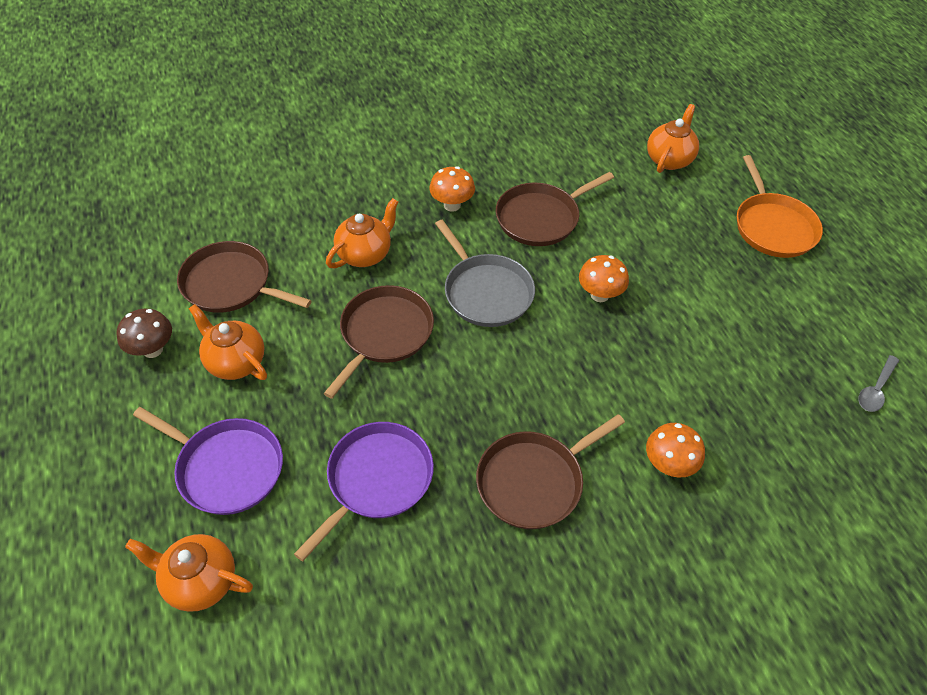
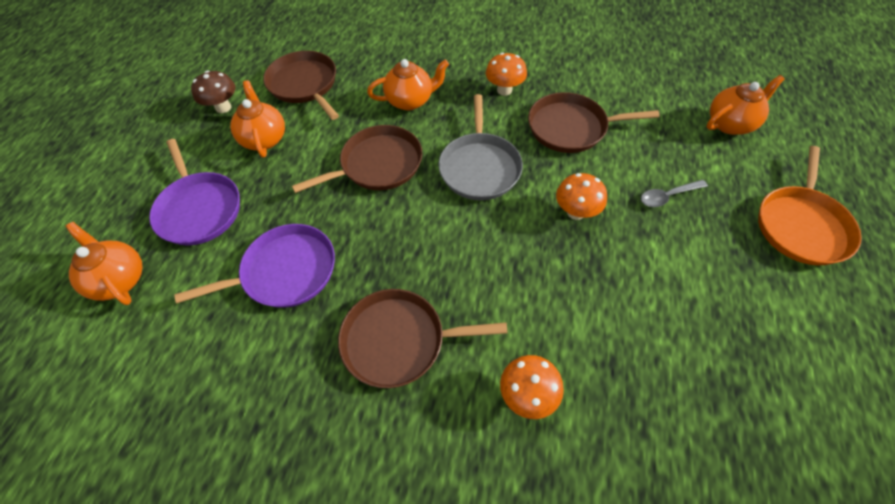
camera: 35 degrees right, 5 degrees up
(876, 389) = (813, 444): grey spoon -> grey spoon (667, 196)

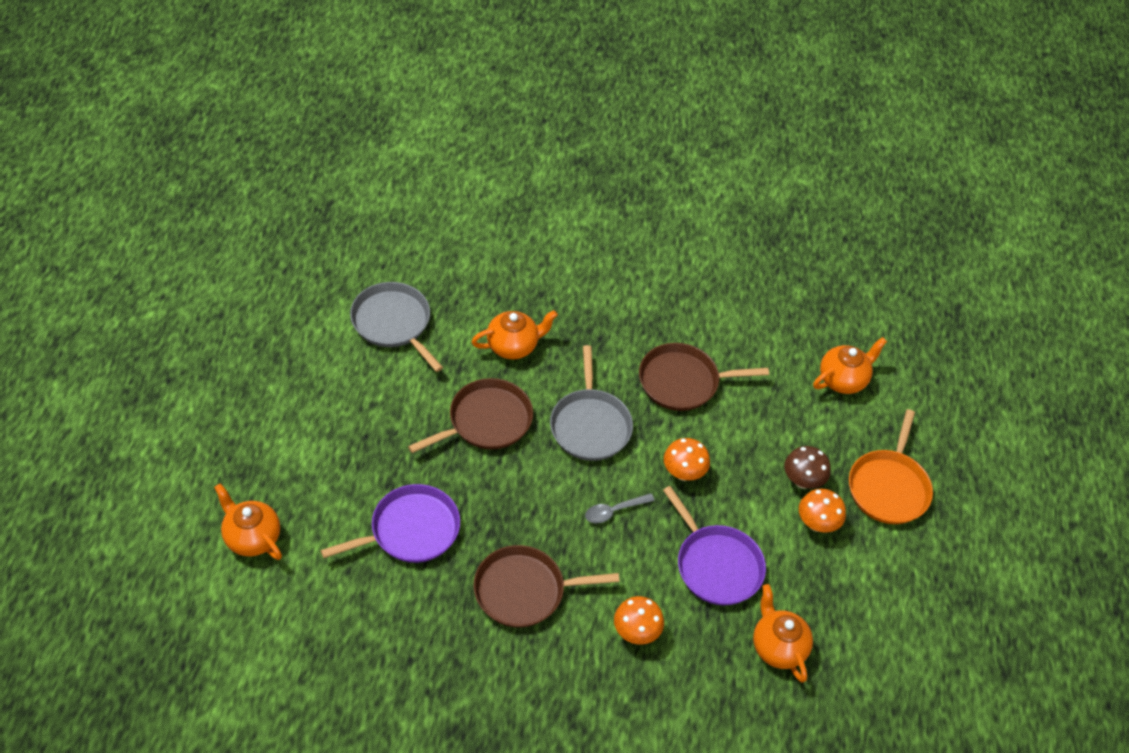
camera: 10 degrees left, 5 degrees down
(199, 209) = (311, 467): purple pan -> purple pan (716, 565)
(223, 107) = (307, 350): brown mushroom -> brown mushroom (802, 481)
(264, 138) = (361, 389): orange teapot -> orange teapot (778, 647)
(304, 85) = (393, 323): brown pan -> grey pan
(504, 90) = (614, 335): orange mushroom -> orange mushroom (817, 524)
(667, 196) = (771, 457): grey spoon -> grey spoon (614, 511)

